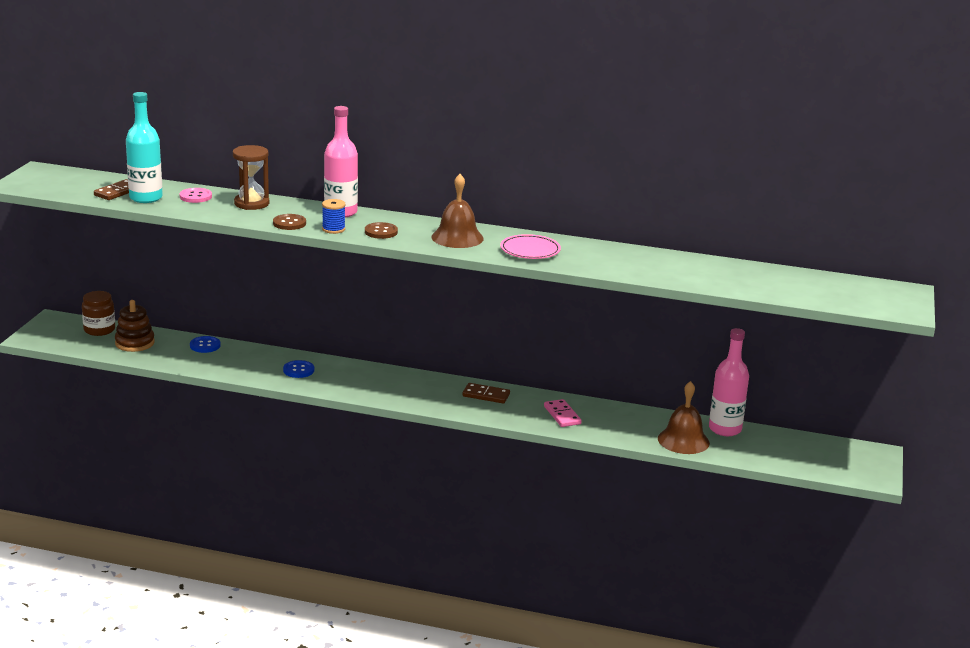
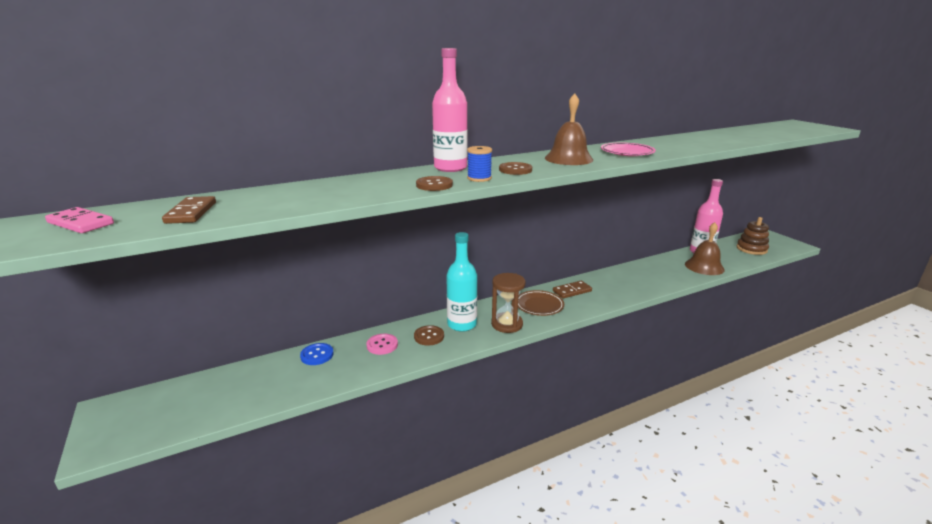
camera: 40 degrees left, 0 degrees up
(99, 330) = (181, 393): brown jar -> none
(135, 343) = (242, 387): brown stacking toy -> brown stacking toy (751, 249)
(146, 198) = (239, 208): turquoise bottle -> turquoise bottle (462, 324)
(195, 196) = (294, 192): pink button -> pink button (382, 345)
(251, 203) = (362, 182): brown hourglass -> brown hourglass (507, 324)
(298, 370) = (429, 336): blue button -> brown button
(429, 391) = (539, 305): none -> brown plate
(562, 415) = (631, 282): pink domino -> pink domino (81, 223)

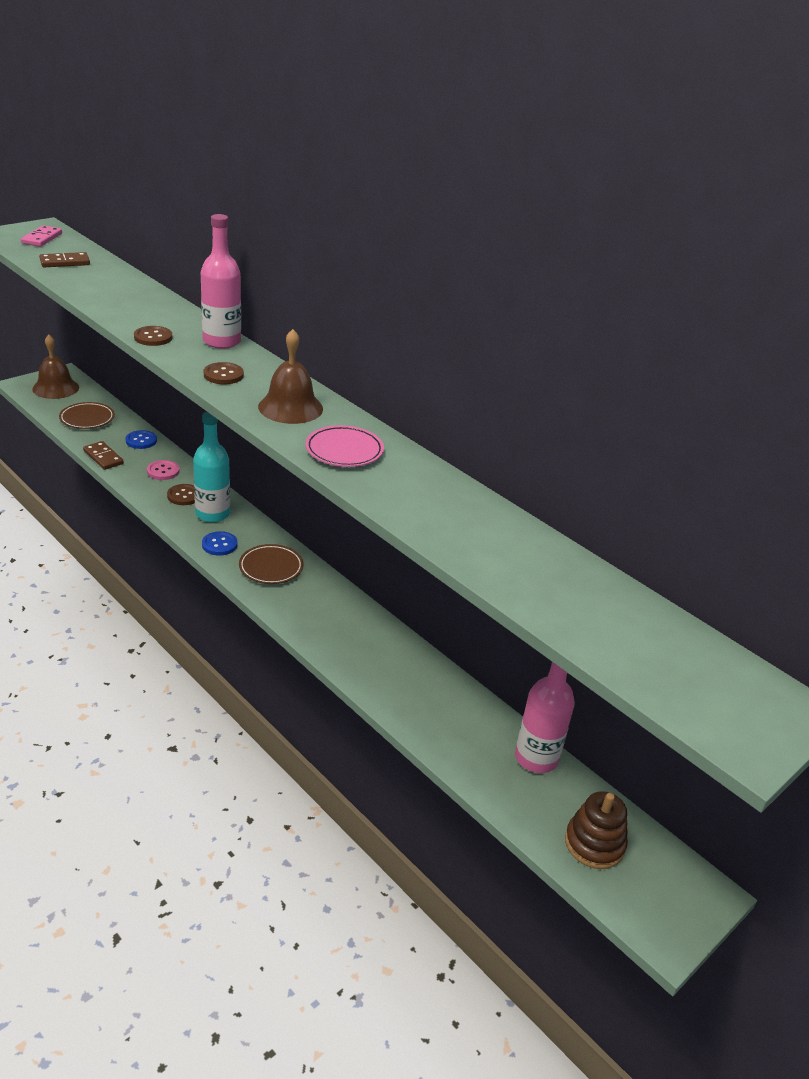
camera: 70 degrees right, 10 degrees up
(242, 390) = (87, 419): none -> brown plate
(479, 178) = (183, 357): blue spool -> none
(507, 324) = (219, 545): brown hourglass -> blue button
(572, 291) = (320, 595): brown domino -> brown domino (103, 457)
(704, 266) = (467, 751): brown bell -> brown bell (55, 388)

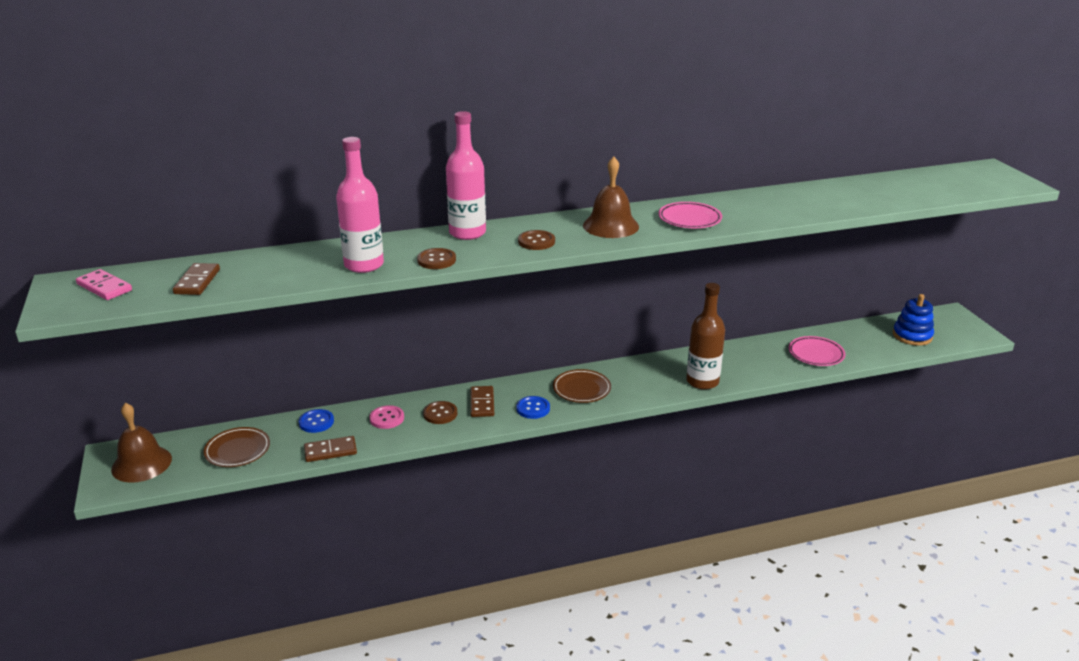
camera: 60 degrees left, 5 degrees down
(212, 514) = (482, 403): turquoise bottle -> brown domino
(337, 650) = (702, 381): none -> brown bottle
(466, 741) = (816, 354): none -> pink plate
(536, 758) = (837, 334): pink bottle -> pink bottle (364, 265)
(594, 843) = (912, 336): brown stacking toy -> blue stacking toy

